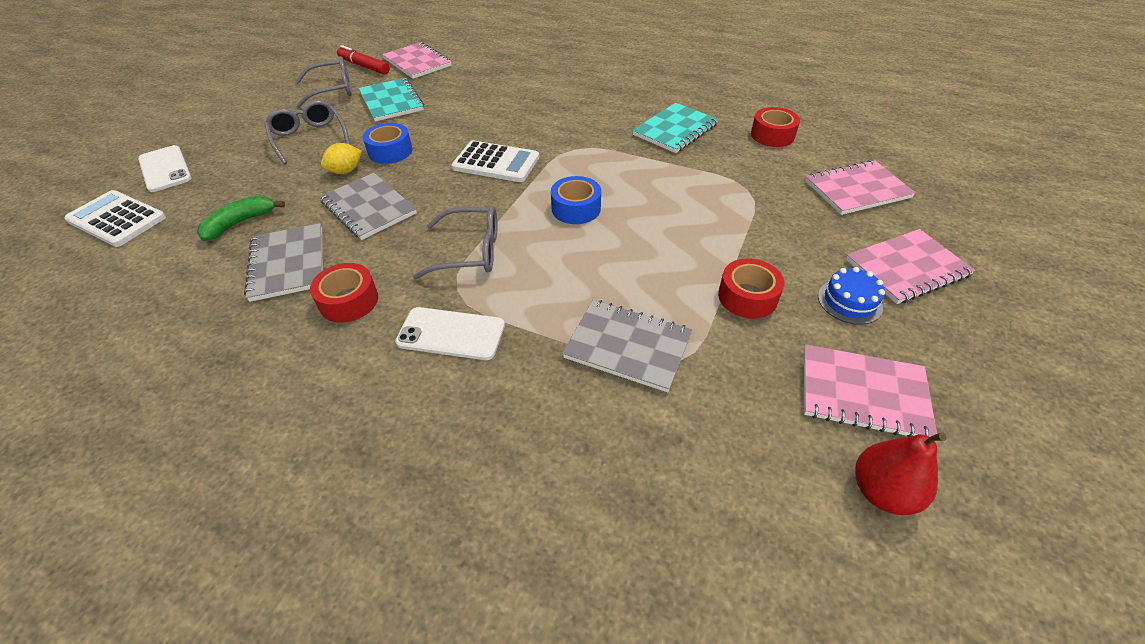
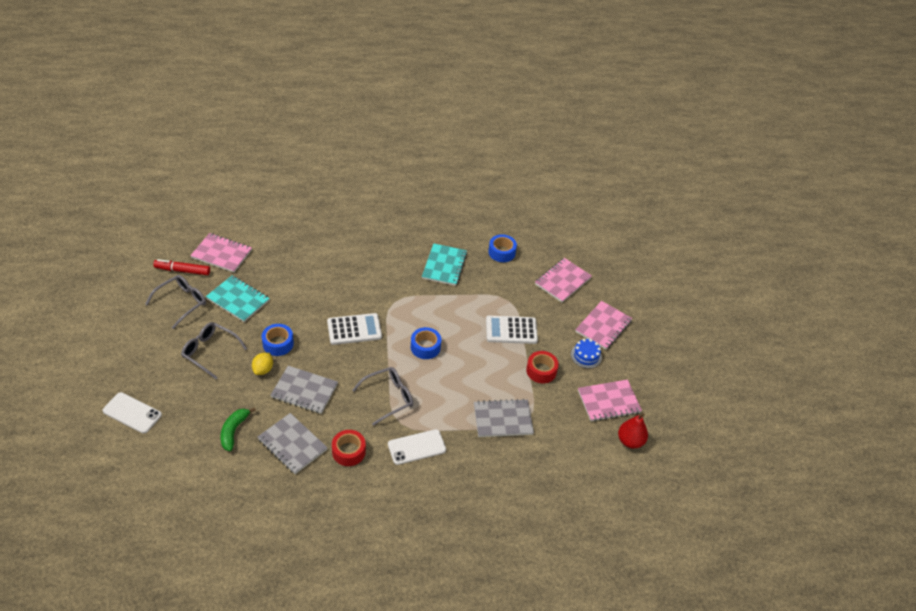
camera: 35 degrees left, 0 degrees up
(117, 219) = (146, 460): white calculator -> white calculator (511, 330)
(772, 135) = (501, 252): red tape -> blue tape

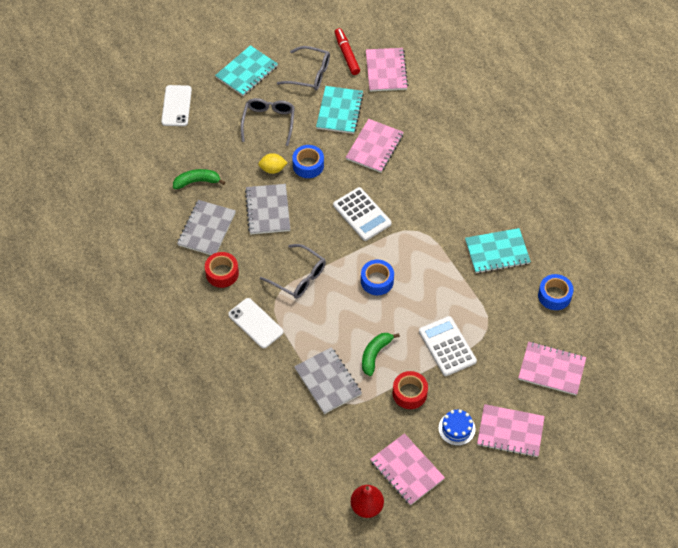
camera: 70 degrees right, 10 degrees up
(140, 344) = (247, 72): none -> turquoise notebook
(293, 293) = (374, 147): none -> pink notebook
(494, 377) = (375, 354): none -> green banana

